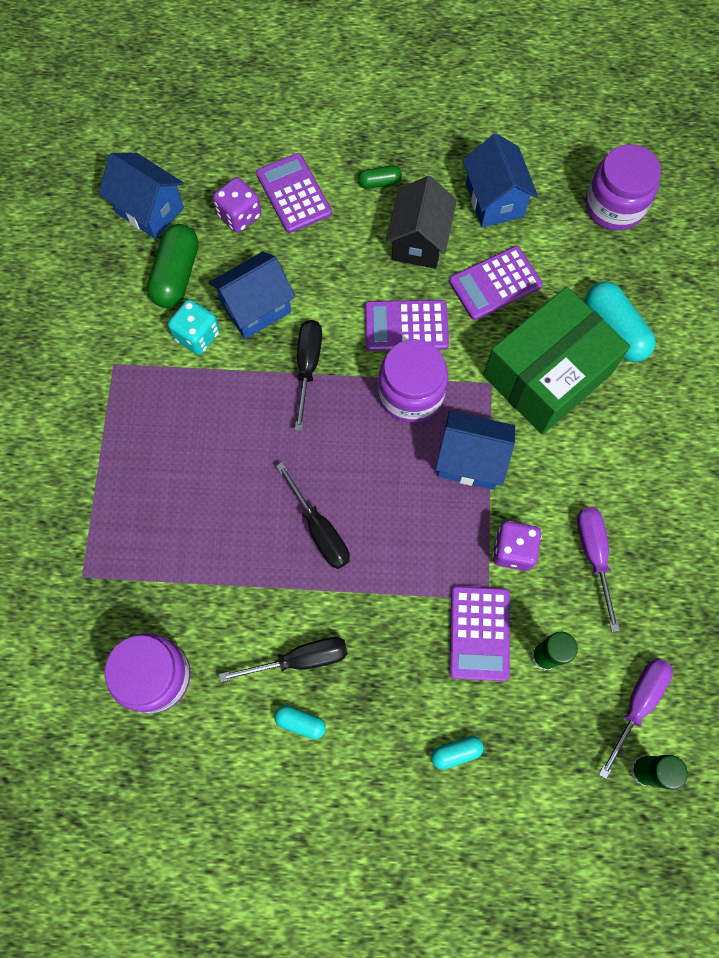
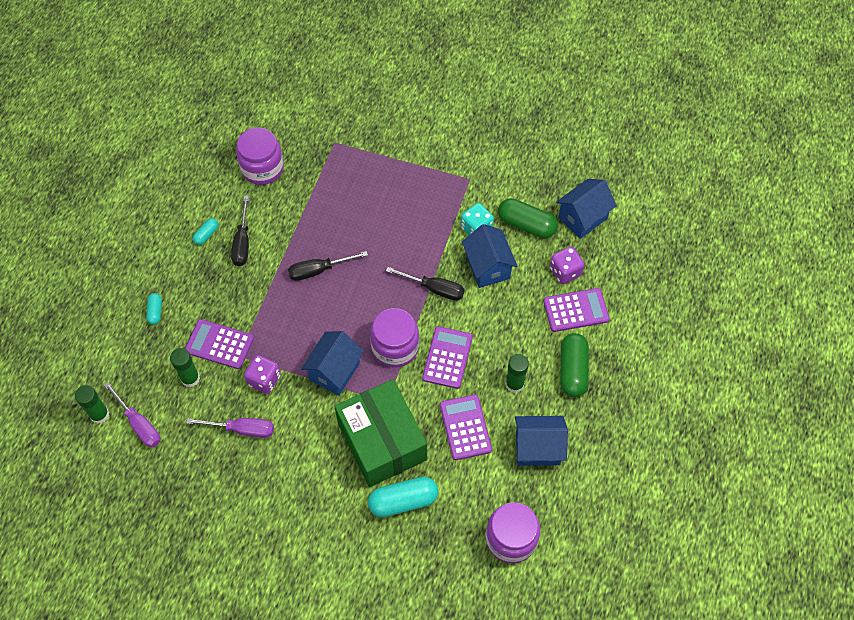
camera: 105 degrees right, 10 degrees down
(379, 182) = (572, 370): green capsule -> green capsule, size x1.94
(418, 241) = (514, 384): black house -> green glue stick

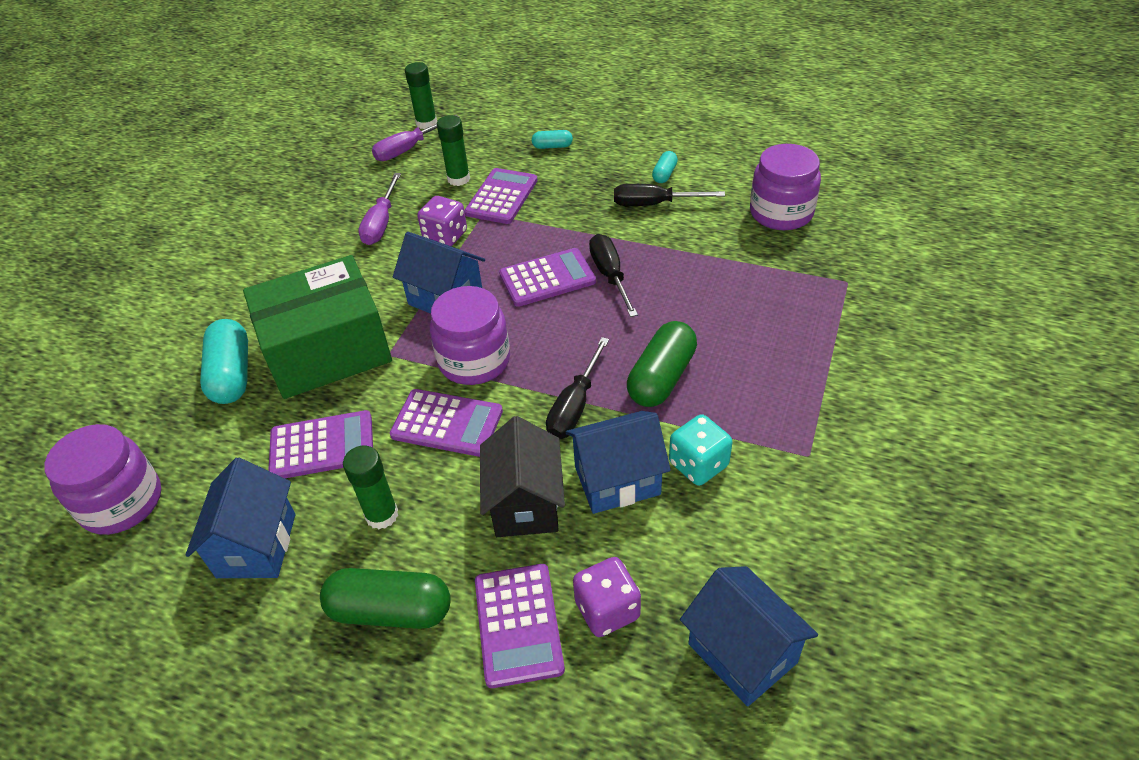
camera: 95 degrees right, 15 degrees down
(206, 234) = (664, 174): turquoise capsule -> turquoise capsule turned 75 degrees clockwise
(318, 308) = (547, 278): none -> purple calculator
(504, 311) = (525, 504): none -> black house
(526, 225) = (714, 545): green capsule -> green capsule (661, 378)

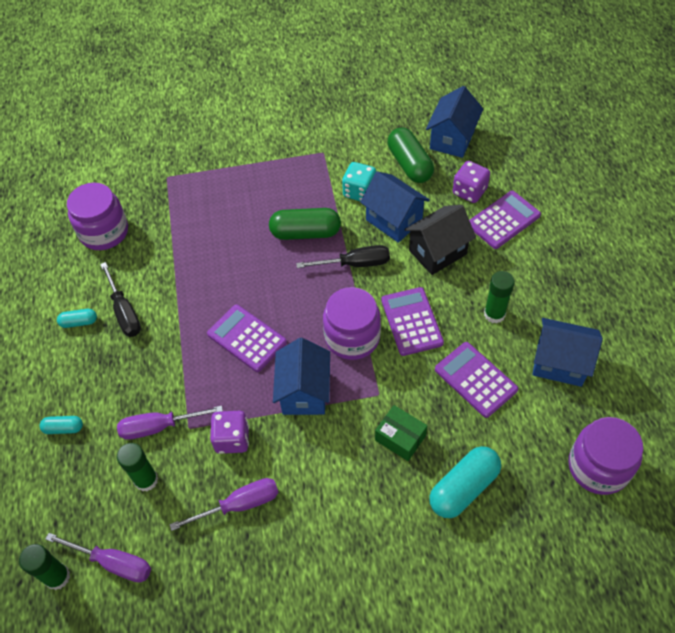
camera: 120 degrees left, 10 degrees up
(256, 545) = (559, 363): blue house -> blue house turned 45 degrees clockwise
(327, 350) = (400, 438): green box -> green box, size x0.43
(390, 610) = (539, 274): green capsule -> green capsule (409, 164)
(502, 197) = (159, 427): purple calculator -> purple screwdriver
(552, 146) = (64, 428): turquoise capsule -> turquoise capsule turned 60 degrees counterclockwise
(610, 275) = (224, 301): black screwdriver -> none

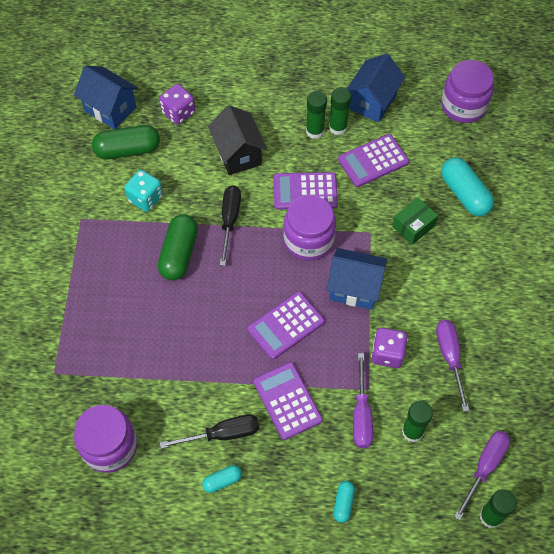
camera: 80 degrees left, 5 degrees up
(79, 322) = (222, 481): turquoise capsule -> turquoise capsule turned 60 degrees clockwise
(394, 220) = (190, 178): blue house -> none
(503, 220) = (220, 97): purple calculator -> purple calculator (287, 401)
(508, 335) = (338, 127): none -> green glue stick

